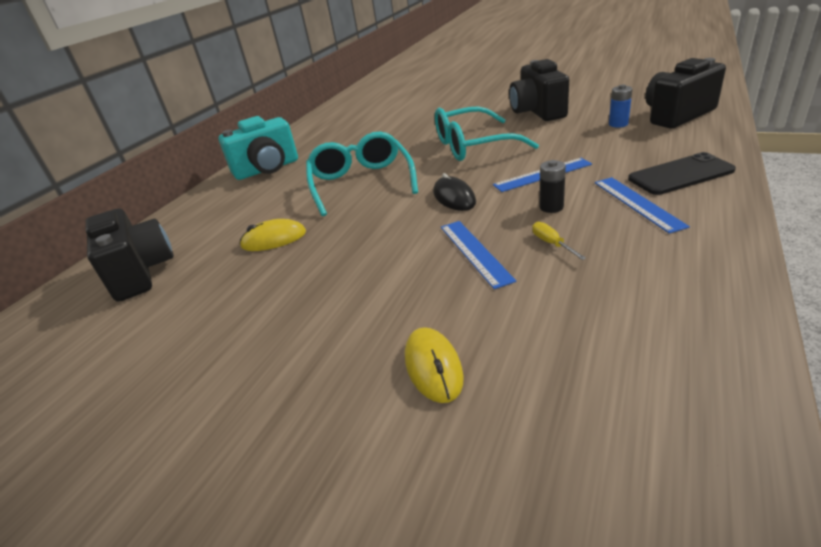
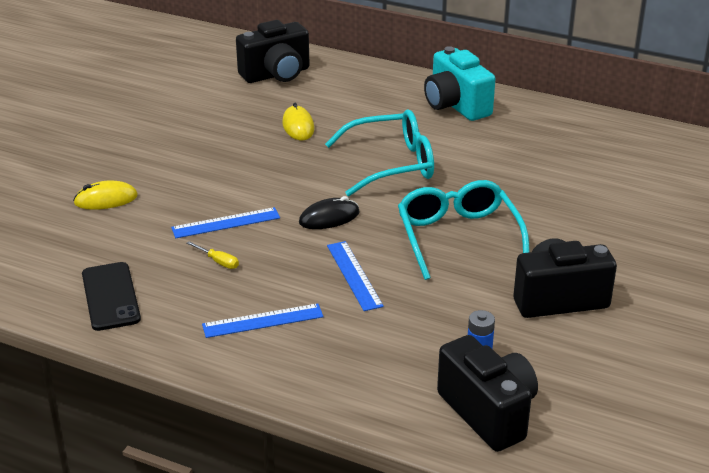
camera: 85 degrees right, 0 degrees up
(551, 207) = (281, 270): black battery -> none
(552, 243) = (218, 262): yellow screwdriver -> yellow screwdriver turned 60 degrees clockwise
(680, 174) = (309, 363): black phone -> black phone (111, 296)

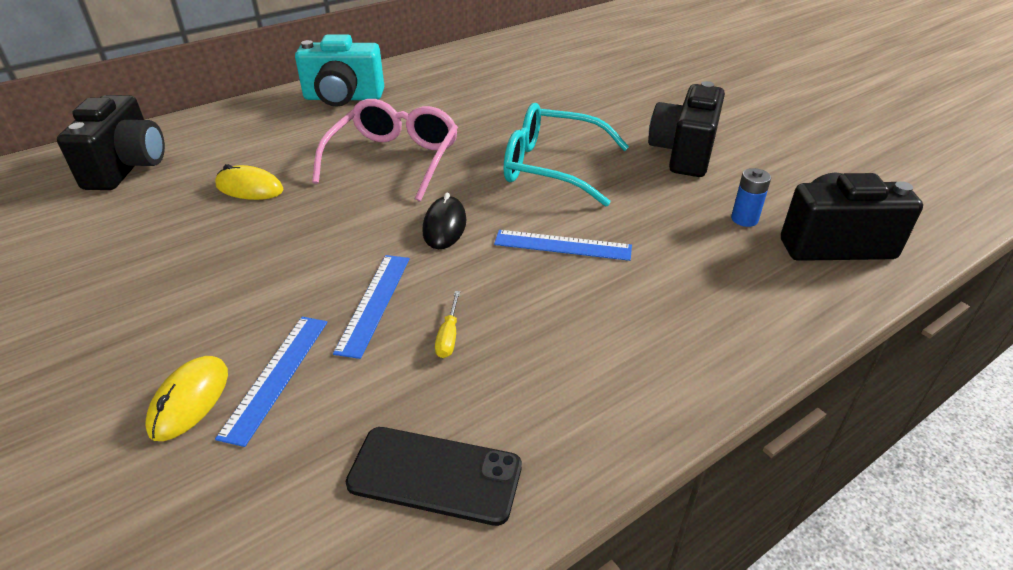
camera: 60 degrees left, 5 degrees up
(218, 262) = (449, 336): yellow screwdriver -> yellow screwdriver turned 120 degrees clockwise
(263, 321) = (598, 339): blue ruler -> blue ruler (276, 376)
(391, 164) = (394, 159): turquoise glasses -> pink glasses

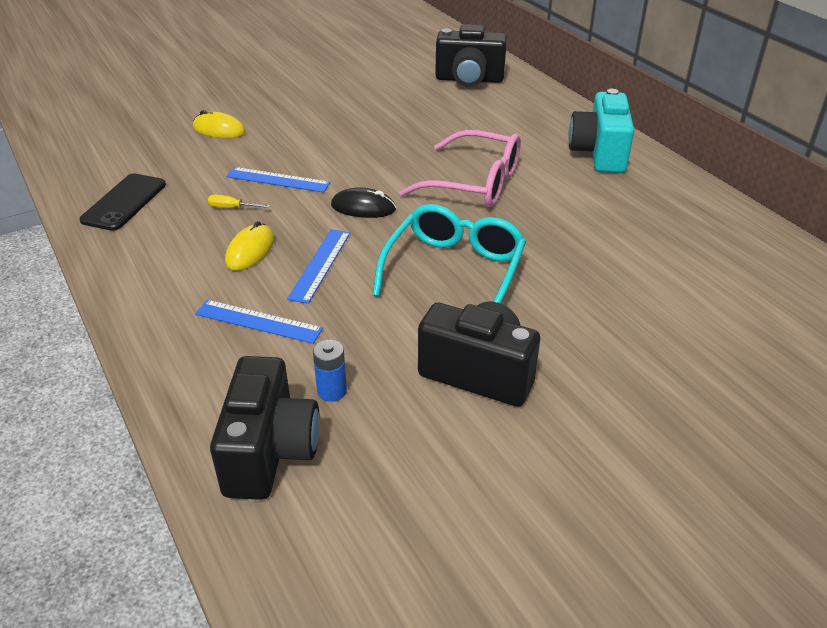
camera: 95 degrees right, 0 degrees up
(249, 188) = (434, 125): yellow mouse -> yellow mouse (250, 251)
(276, 376) = (225, 152): blue ruler -> blue ruler (258, 321)

